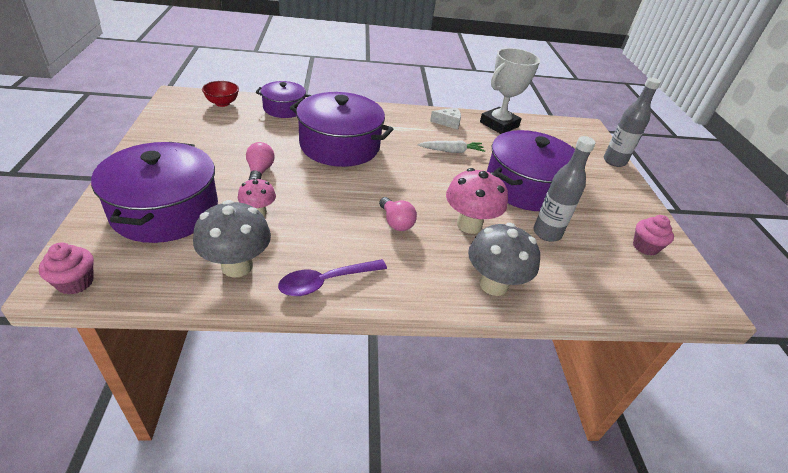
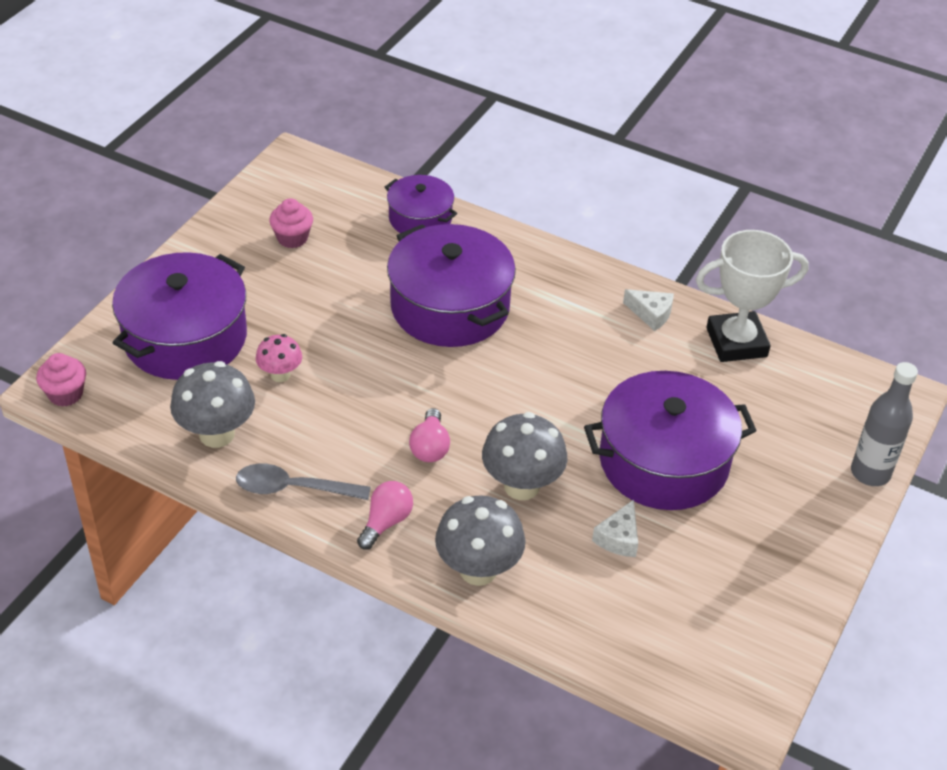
camera: 35 degrees right, 5 degrees up
(222, 103) = (343, 187): red bowl -> none
(260, 171) = (319, 316): pink light bulb -> pink light bulb (386, 522)
(326, 282) = (293, 488): purple spoon -> grey spoon
(451, 151) = (606, 367): white carrot -> none
(469, 225) = (521, 486): pink mushroom -> grey mushroom
(547, 233) = (619, 538): grey bottle -> white cheese
(645, 247) = (746, 612): pink cupcake -> pink cupcake (292, 238)

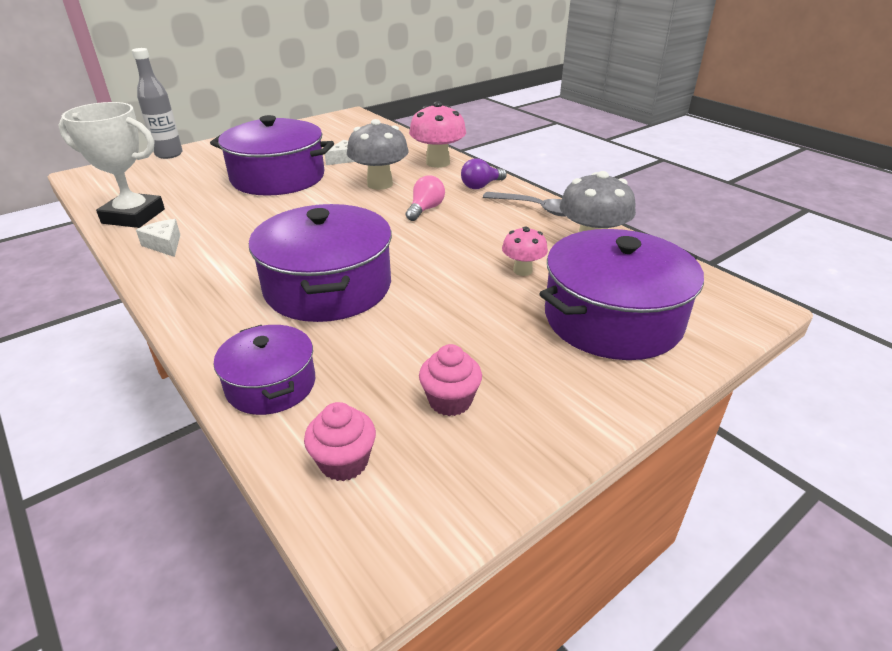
camera: 155 degrees left, 10 degrees down
(65, 394) = (739, 298): pink cupcake -> pink cupcake (344, 462)
(386, 522) = (481, 186): pink light bulb -> purple light bulb
(478, 570) = (438, 163): grey mushroom -> pink mushroom

